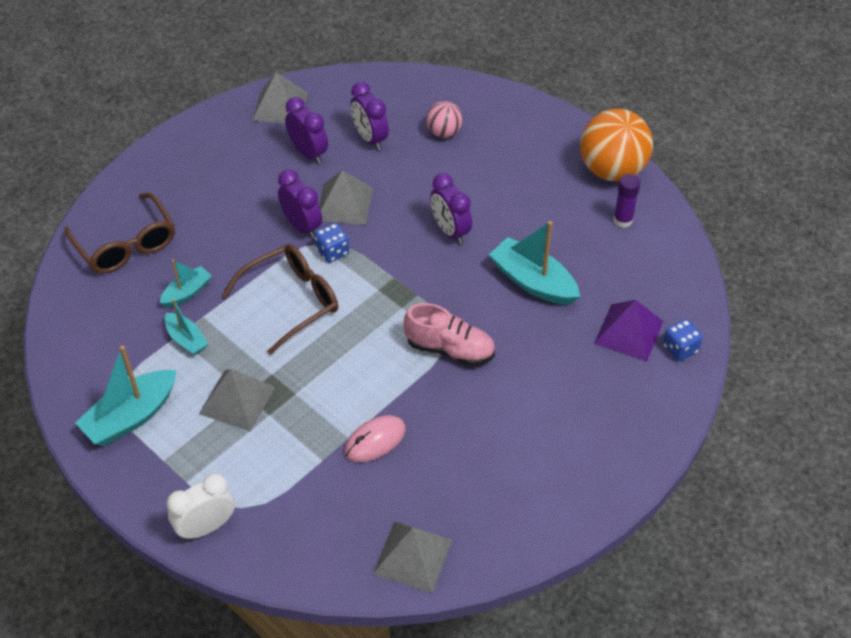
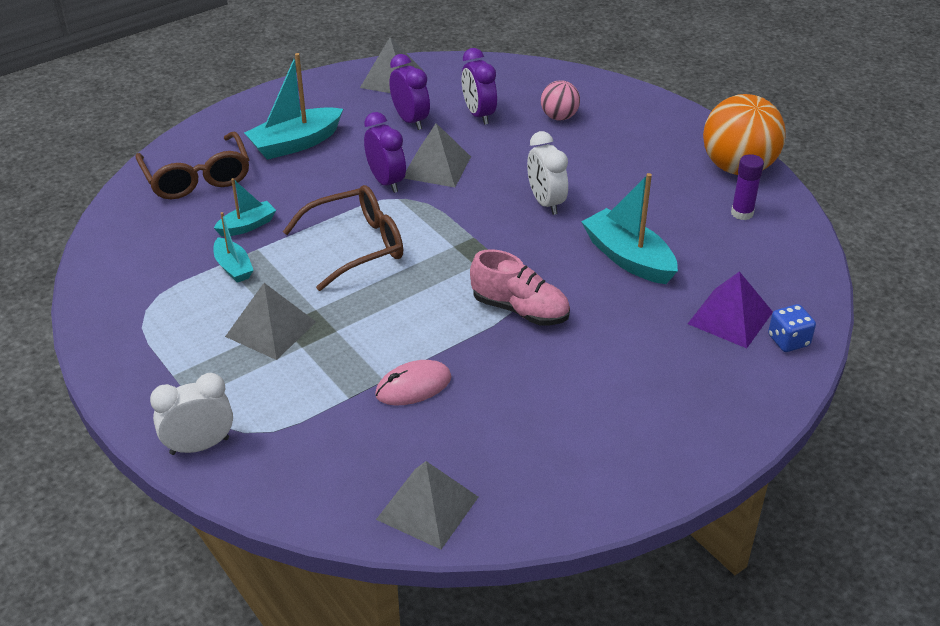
camera: 10 degrees right, 10 degrees down
(131, 417) = (152, 330): turquoise boat -> turquoise boat (295, 143)
(332, 252) = (412, 207): blue dice -> none
(450, 231) = (546, 202): purple clock -> white clock

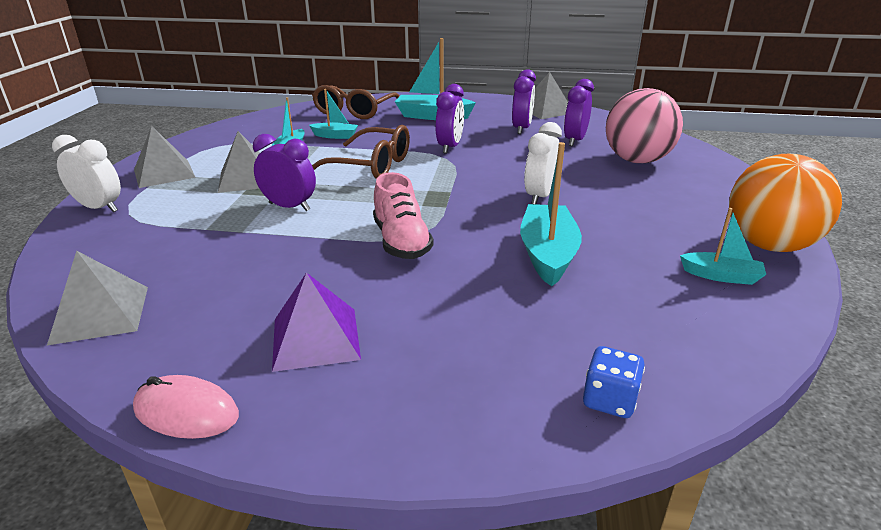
camera: 45 degrees right, 10 degrees down
(373, 333) = (289, 207): none -> purple clock
(413, 386) = (249, 244): pink mouse -> pink mouse (186, 412)
(436, 167) = (496, 152): grey pyramid -> grey pyramid (164, 173)
(559, 117) = (637, 160): pink ball -> pink ball, size x1.91
(730, 317) = (573, 343): purple pyramid -> purple pyramid (315, 338)
(742, 213) = (721, 276): purple glue stick -> turquoise boat

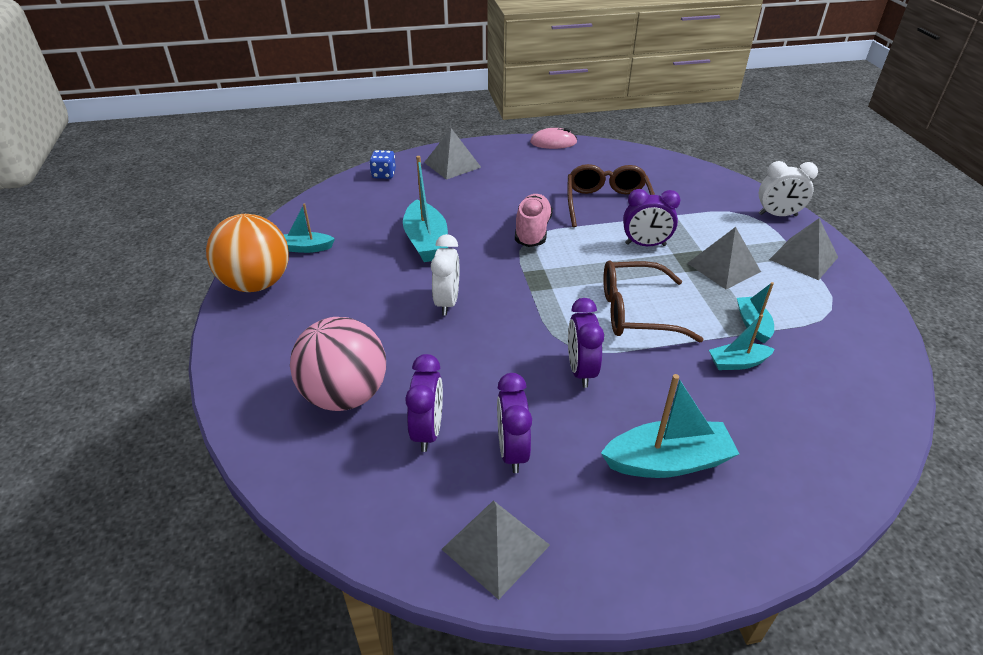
camera: 160 degrees right, 10 degrees up
(100, 314) = (646, 162): grey pyramid -> grey pyramid (452, 165)
(315, 338) = (530, 172): purple pyramid -> none
(354, 111) = (795, 445): brown glasses -> brown glasses (607, 204)
(401, 242) = (532, 231): pink shoe -> pink shoe turned 45 degrees clockwise

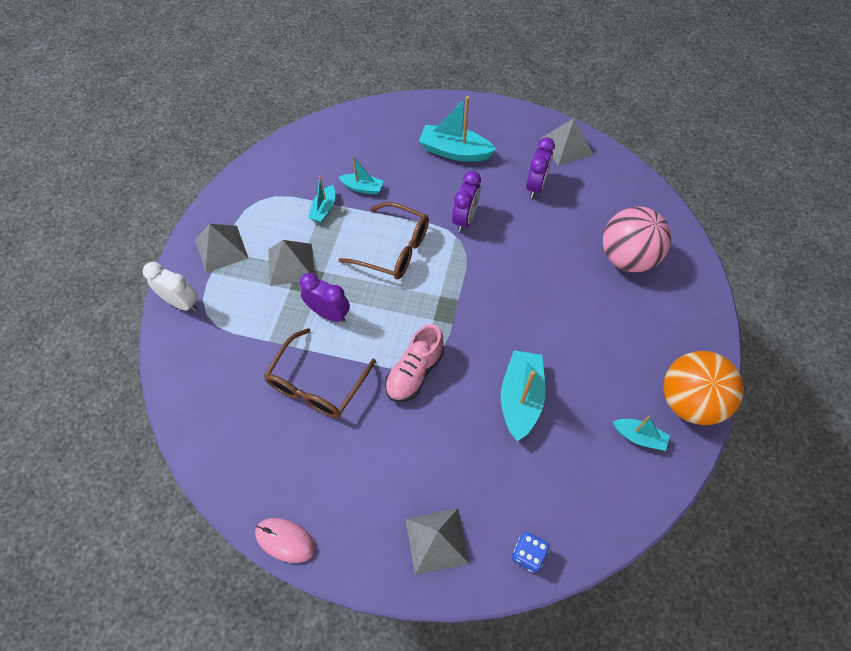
camera: 155 degrees left, 20 degrees up
(428, 431) = (580, 214): purple clock -> none
(447, 302) = (530, 313): white clock -> none

